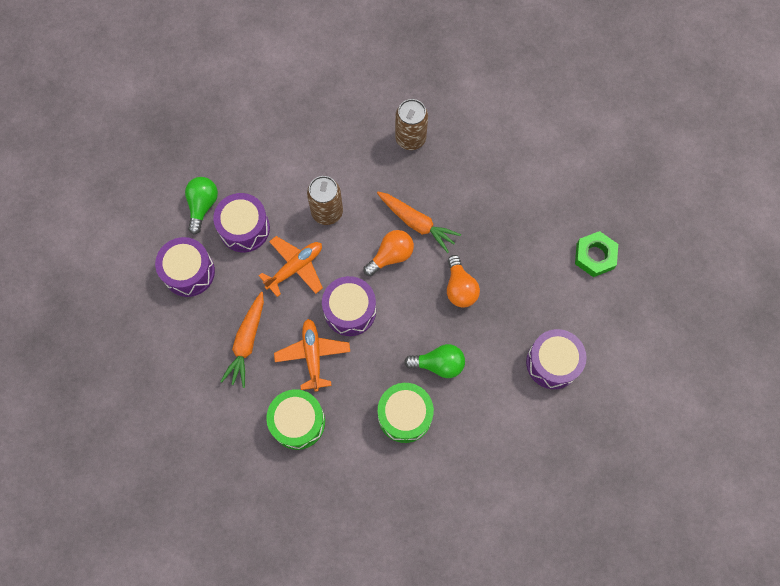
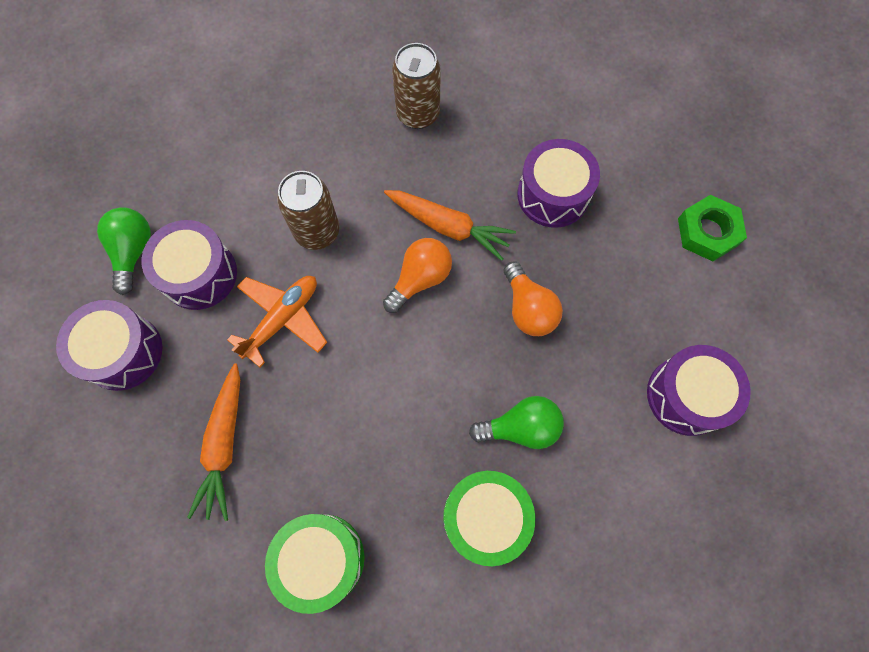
camera: 10 degrees left, 0 degrees up
(313, 355) = (328, 447): orange plane -> none
(350, 310) = (374, 369): purple drum -> purple drum (553, 195)

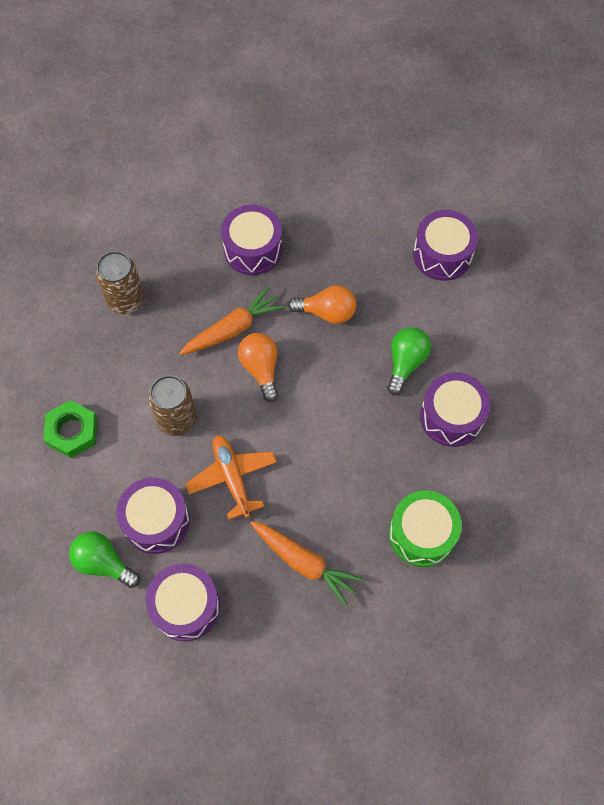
camera: 60 degrees left, 5 degrees down
(485, 517) = (451, 416): green drum -> purple drum
(707, 232) = (342, 175): green nut -> green nut (72, 431)

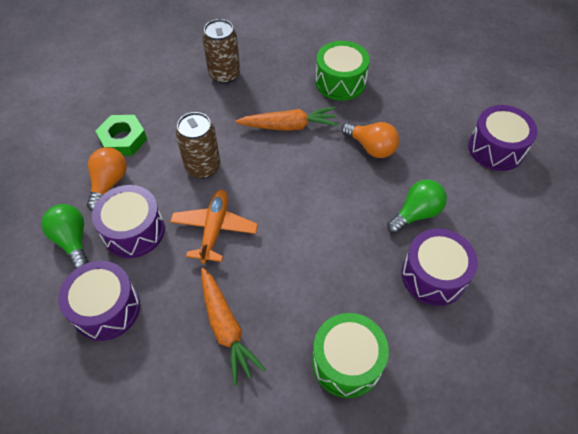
camera: 30 degrees right, 10 degrees down
(253, 249) = (340, 82): purple drum -> green drum
(261, 369) = (292, 162): orange light bulb -> orange light bulb (109, 183)

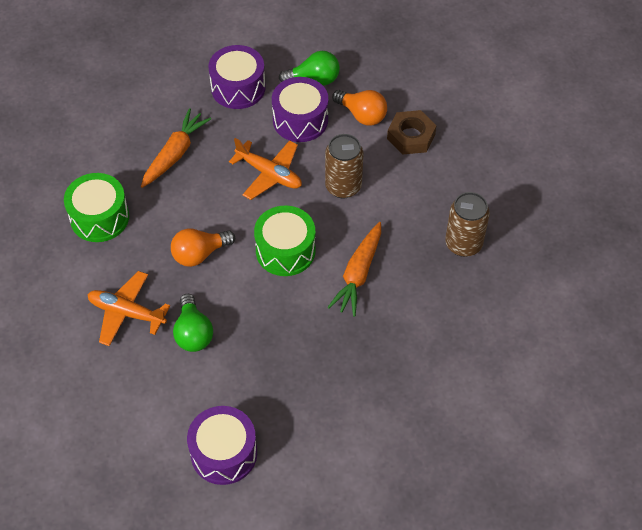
camera: 115 degrees right, 0 degrees up
(123, 139) = (411, 136): green nut -> brown nut
(226, 328) = (175, 153): orange carrot -> orange carrot turned 120 degrees clockwise
(340, 82) = (399, 349): green drum -> green drum (285, 250)
(371, 147) = (291, 334): orange light bulb -> orange light bulb (199, 254)
(433, 276) = (126, 313): purple drum -> orange plane

